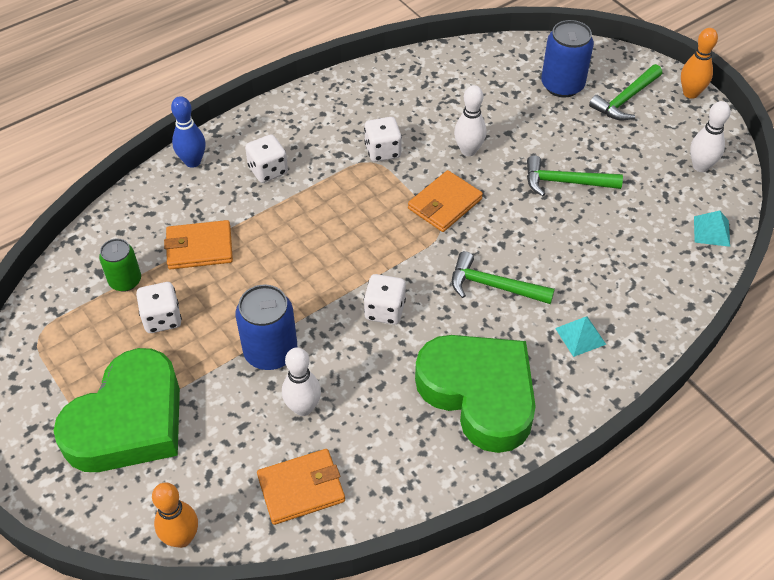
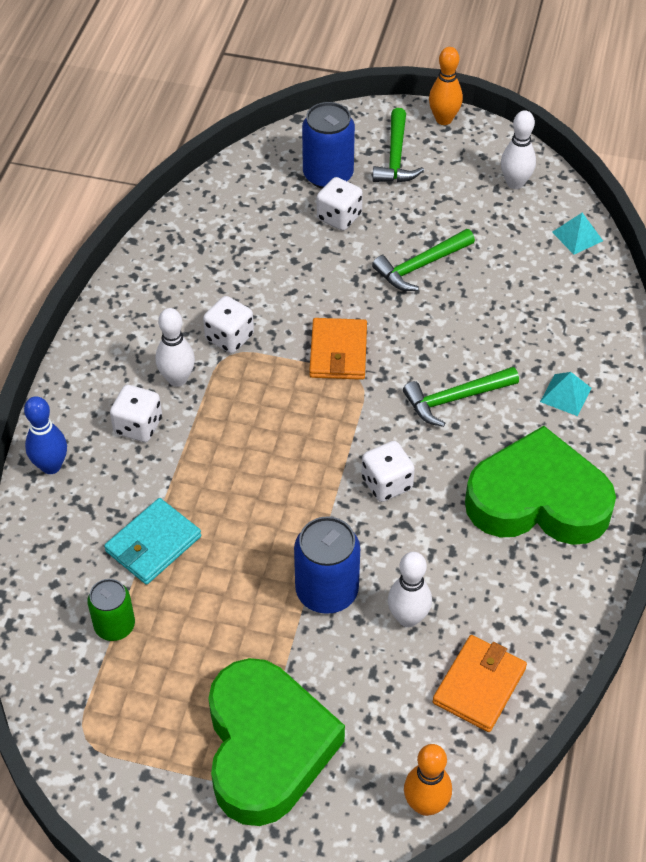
camera: 40 degrees left, 0 degrees up
(162, 318) = (192, 634): white dice -> white dice (339, 217)
(199, 248) = (153, 544): orange wallet -> turquoise wallet
(468, 150) = (308, 288): white bowling pin -> white bowling pin (177, 379)

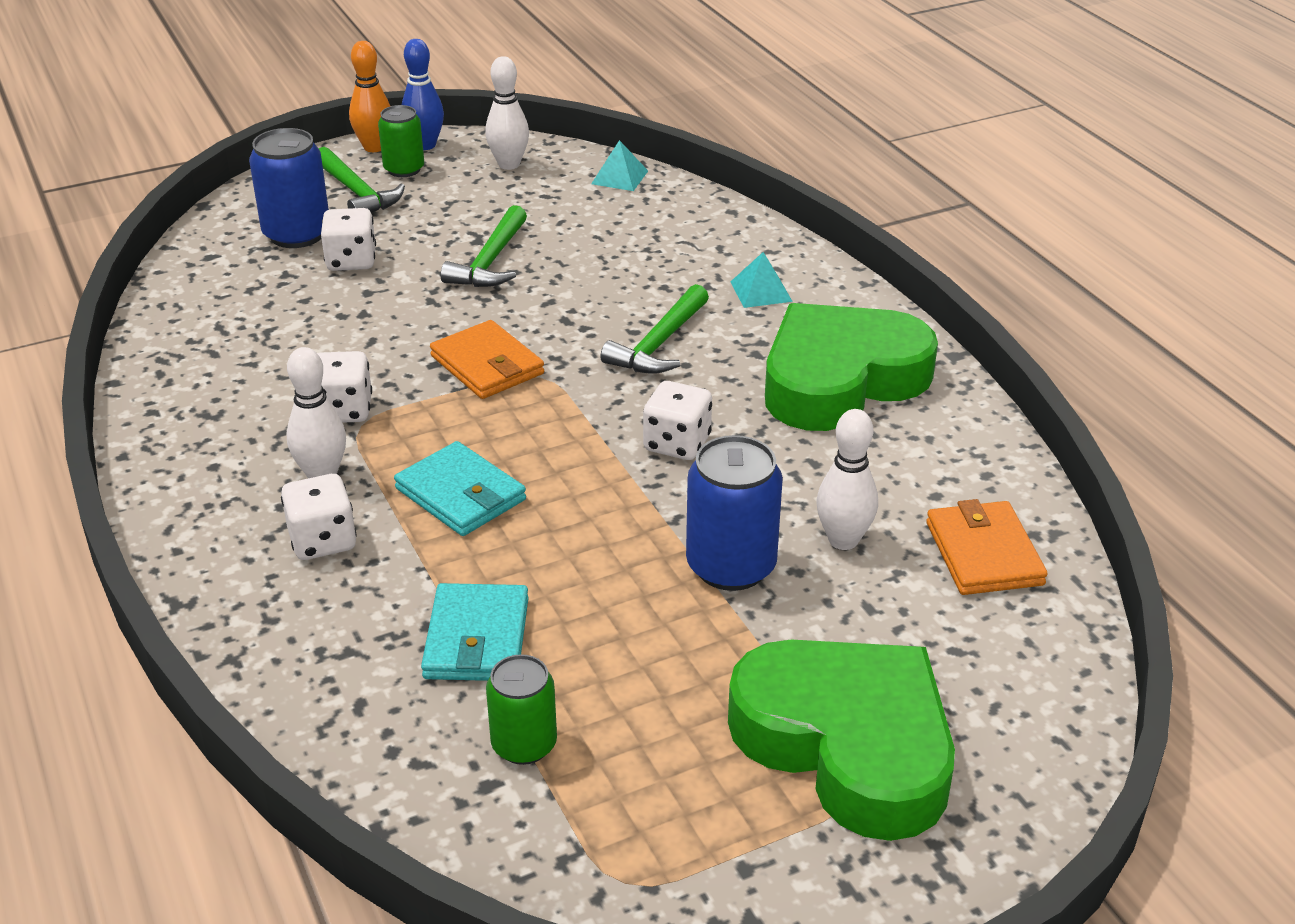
camera: 40 degrees left, 15 degrees down
(51, 466) = (248, 637): blue bowling pin -> blue bowling pin (425, 145)
(234, 440) = (460, 494): none -> turquoise wallet
(425, 804) = (1069, 685): orange bowling pin -> none
(443, 151) = (404, 169): none -> green can

